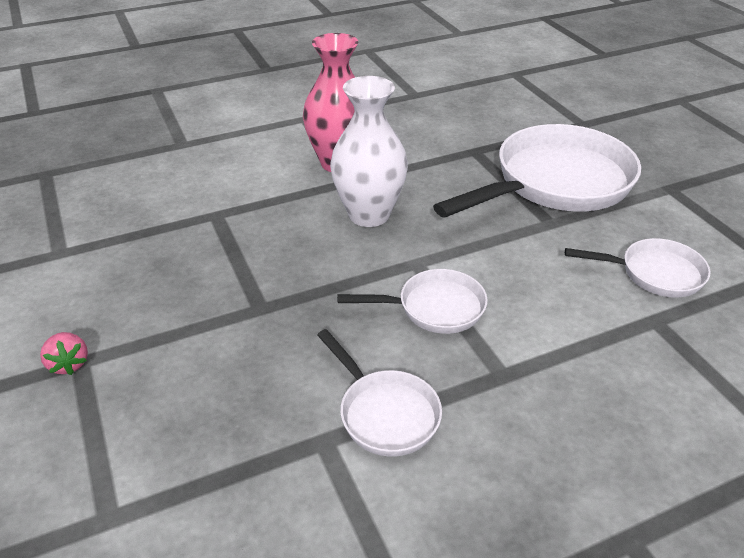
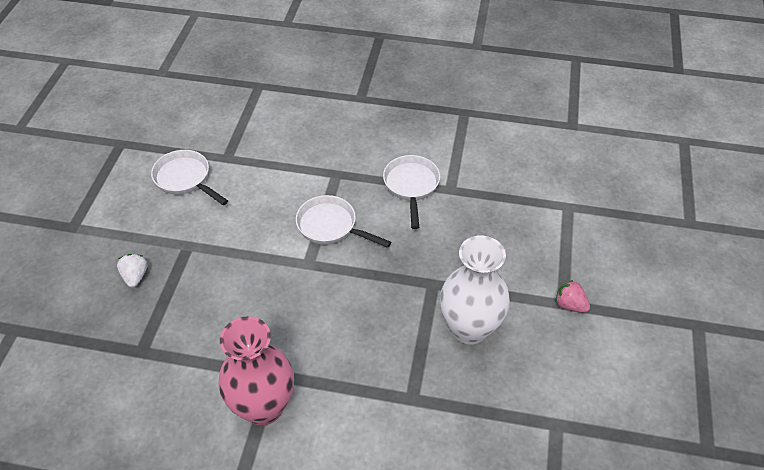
camera: 145 degrees left, 10 degrees up
(69, 364) = (570, 305): pink strawberry -> pink strawberry turned 60 degrees counterclockwise
(369, 214) = (297, 326): white vase -> white vase (469, 328)
(555, 183) = (135, 276): white pan -> white strawberry

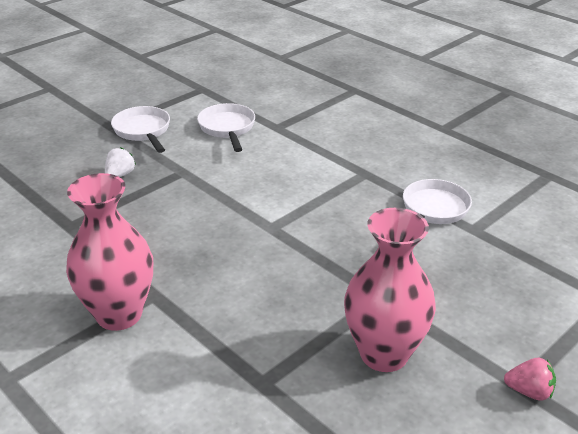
camera: 35 degrees right, 15 degrees down
(331, 226) = (320, 209): white pan -> white pan (143, 131)
(469, 328) = (384, 354): white vase -> pink vase
(570, 305) = (529, 391): pink strawberry -> pink strawberry turned 120 degrees clockwise

